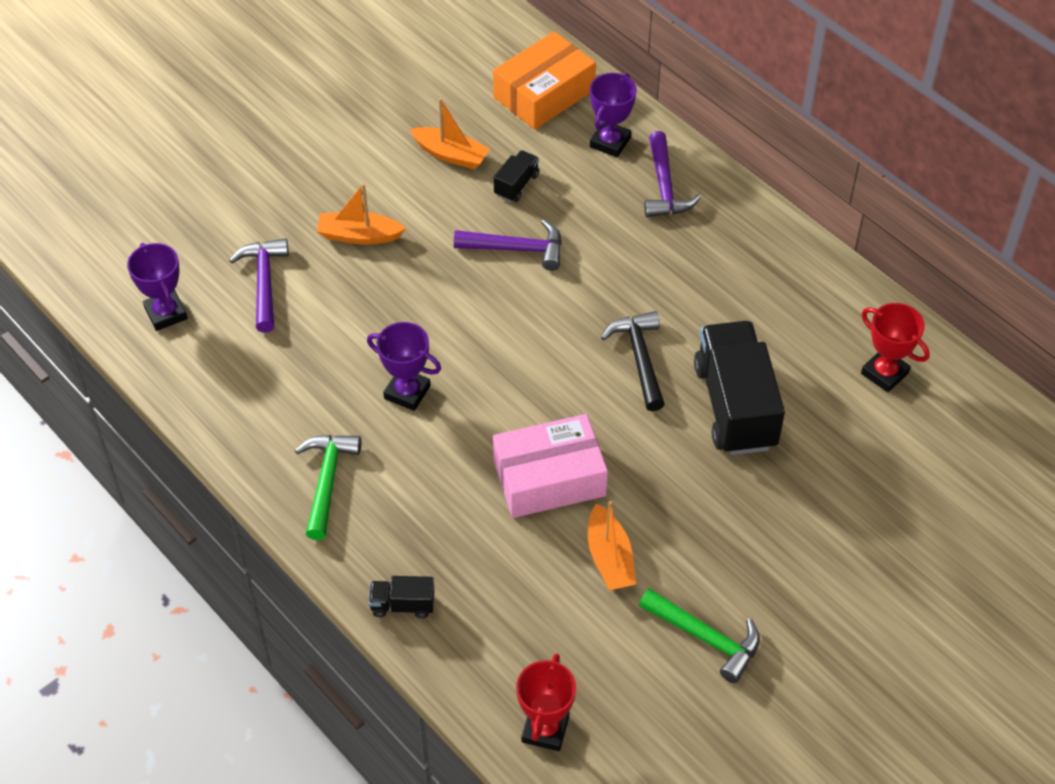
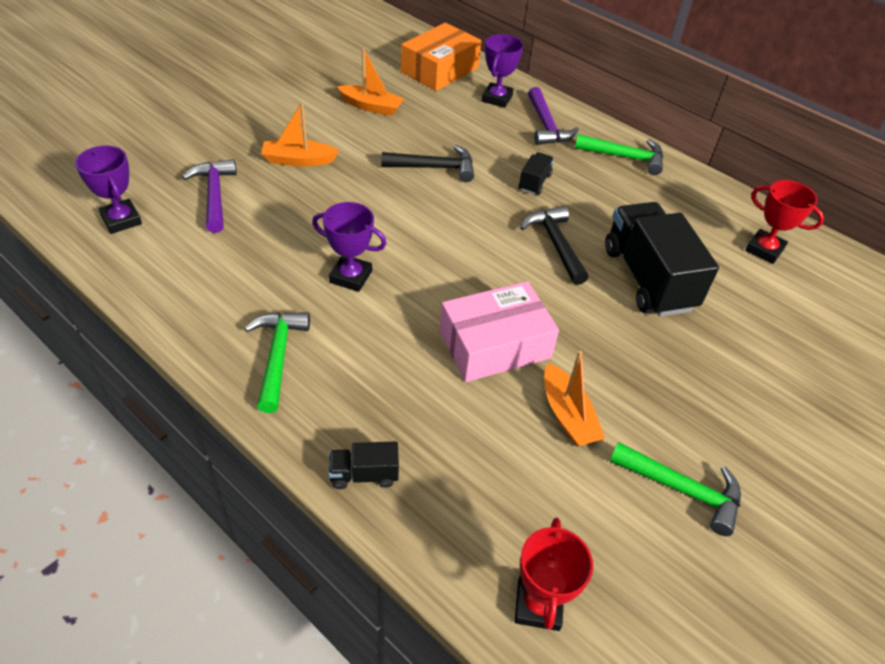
camera: 10 degrees left, 5 degrees down
(516, 185) = (427, 125): black truck -> black truck (534, 182)
(517, 249) = (434, 168): purple hammer -> black hammer
(752, 237) = (625, 157): none -> green hammer

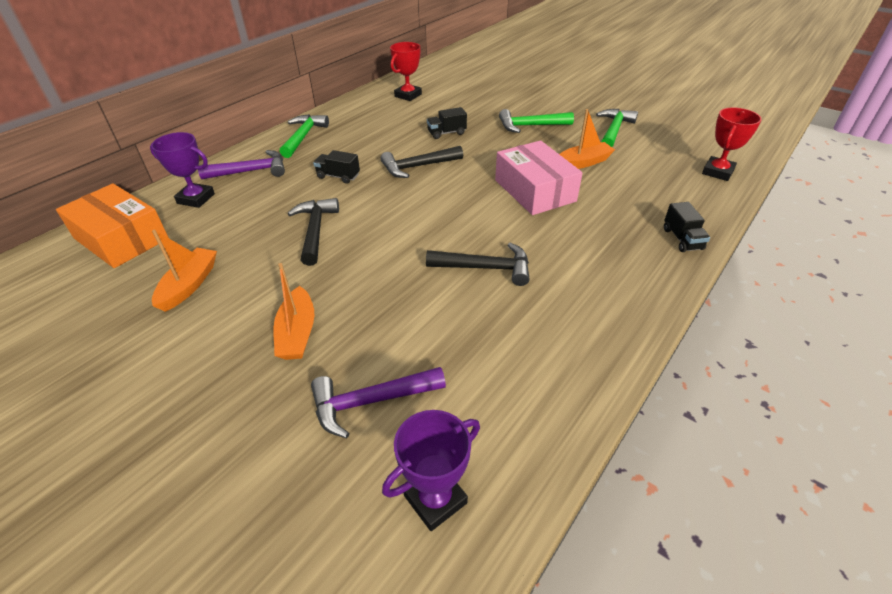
camera: 90 degrees left, 5 degrees down
(278, 356) = (600, 300): green hammer -> green hammer (530, 126)
(351, 277) = (485, 268): purple trophy -> black hammer
(538, 605) = (717, 172): red trophy -> red trophy turned 60 degrees counterclockwise
(647, 278) = (446, 133): black truck -> black truck, size x0.45

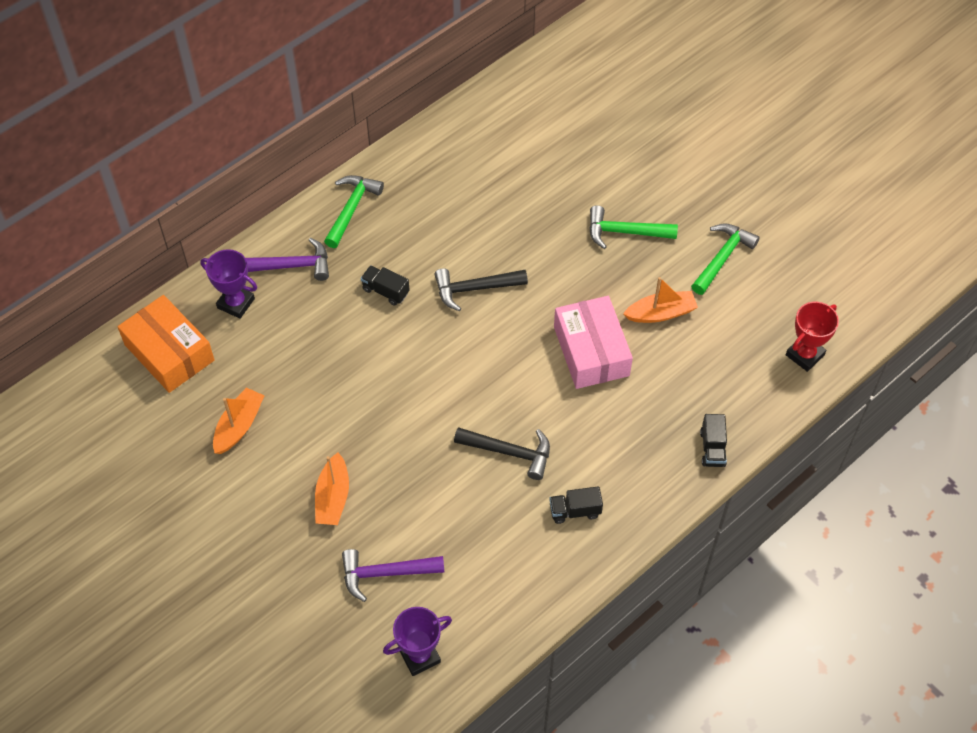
camera: 10 degrees right, 15 degrees up
(315, 230) = (355, 373): black hammer -> none
(408, 95) = (489, 138): red trophy -> none
(446, 133) = (520, 230): black truck -> black truck (575, 511)

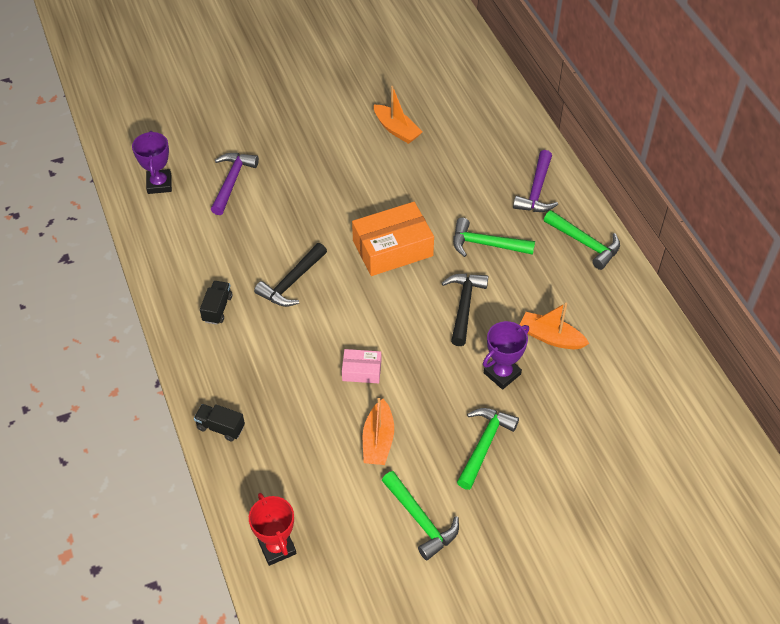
camera: 110 degrees right, 5 degrees down
(169, 352) = (480, 105): orange box -> orange box (392, 248)
(236, 303) = (511, 150): purple trophy -> purple trophy (502, 373)
(333, 497) = (309, 167): orange boat -> orange boat (551, 337)
(385, 291) = (486, 244): black truck -> green hammer
(591, 351) = (361, 370): pink box -> pink box, size x0.51

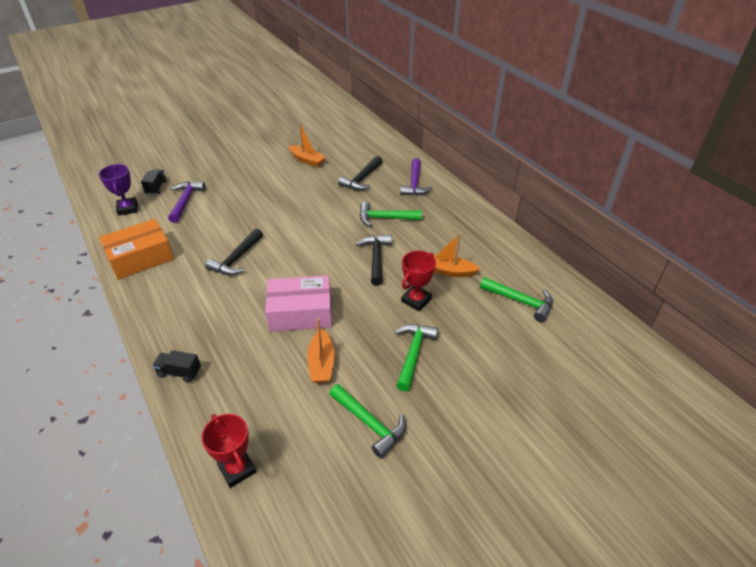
camera: 10 degrees left, 10 degrees down
(217, 308) = (175, 284): black truck -> black truck (156, 188)
(361, 370) = (300, 313): pink box -> pink box, size x1.97
(392, 248) = (314, 228): orange box -> orange box (140, 258)
(466, 173) = (362, 179): none -> black hammer
(502, 373) = (416, 300): purple trophy -> red trophy
(585, 243) = (457, 210): green hammer -> green hammer (520, 301)

